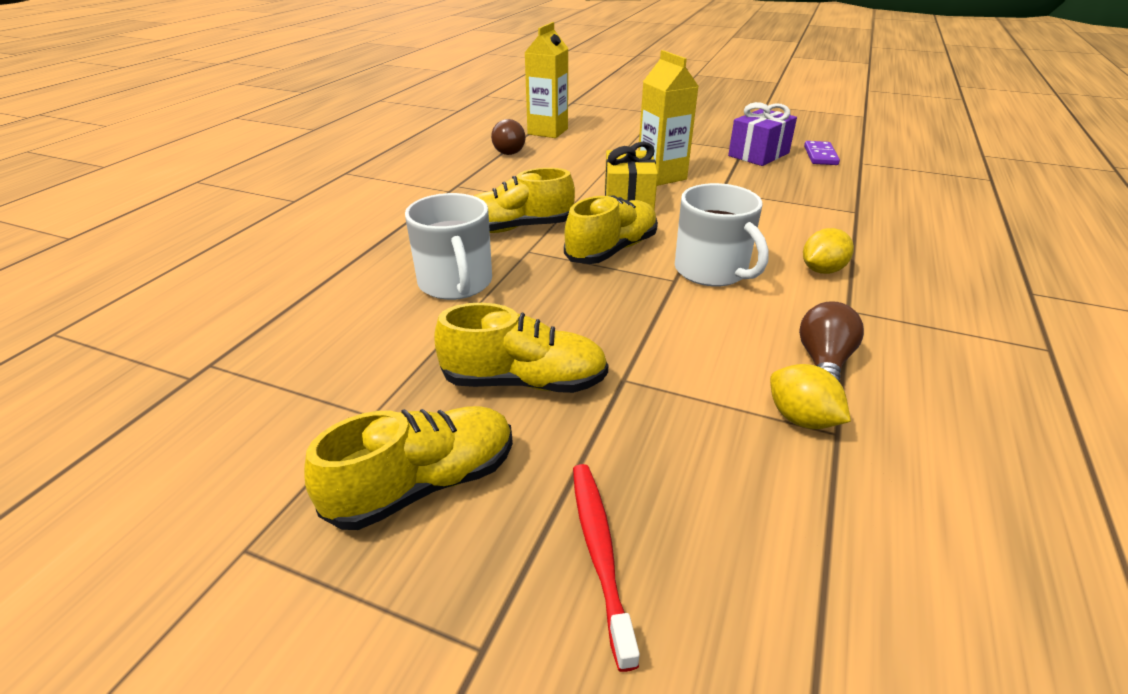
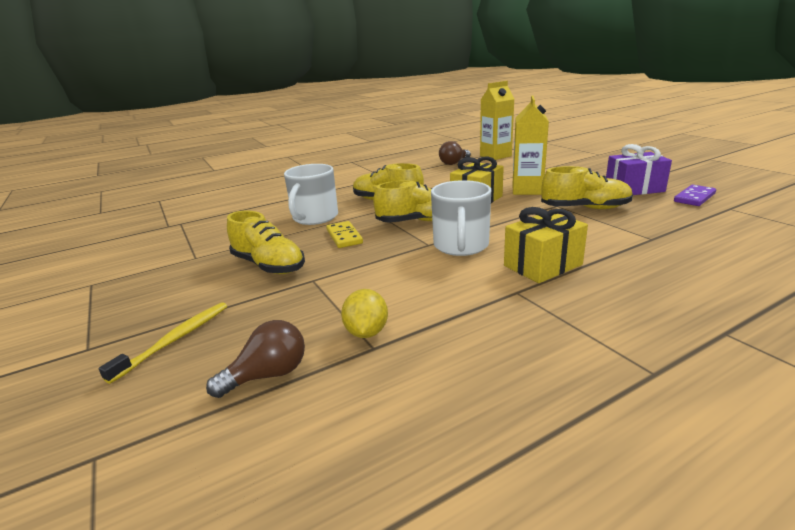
camera: 40 degrees right, 10 degrees down
(424, 484) = (168, 288): yellow shoe -> yellow shoe (585, 208)
(553, 301) = (344, 237): none -> yellow domino
(600, 553) = (175, 340): red toothbrush -> yellow toothbrush
(822, 270) = (543, 265): yellow lemon -> yellow gift
(823, 362) = (438, 312): brown light bulb -> brown light bulb (268, 375)

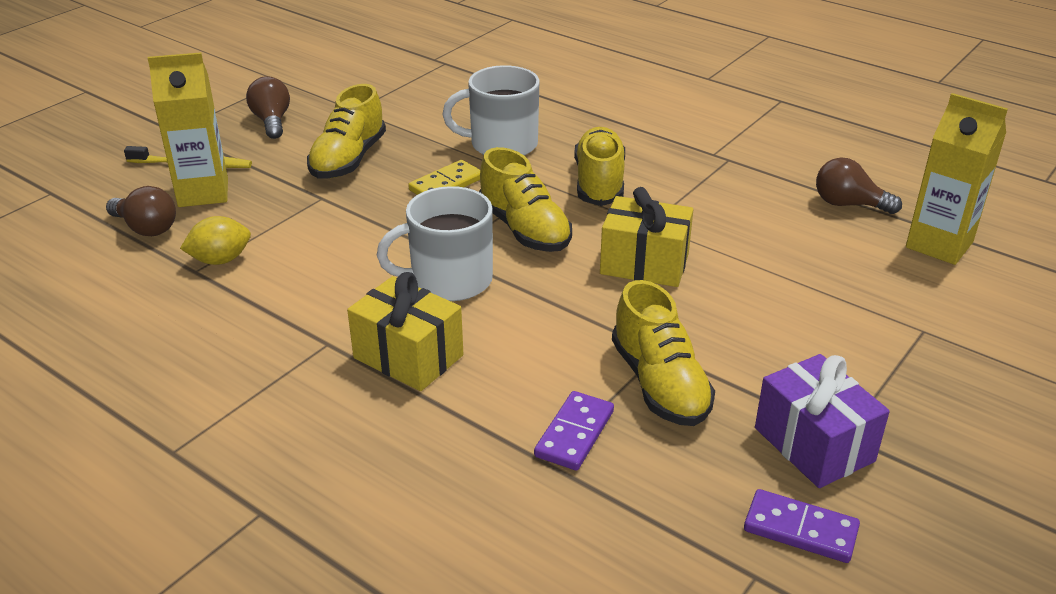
camera: 65 degrees right, 10 degrees up
(158, 293) = (272, 121): none -> brown light bulb
(527, 190) = (727, 310): yellow carton -> yellow carton (203, 193)
(627, 229) = (574, 434): none -> purple domino

